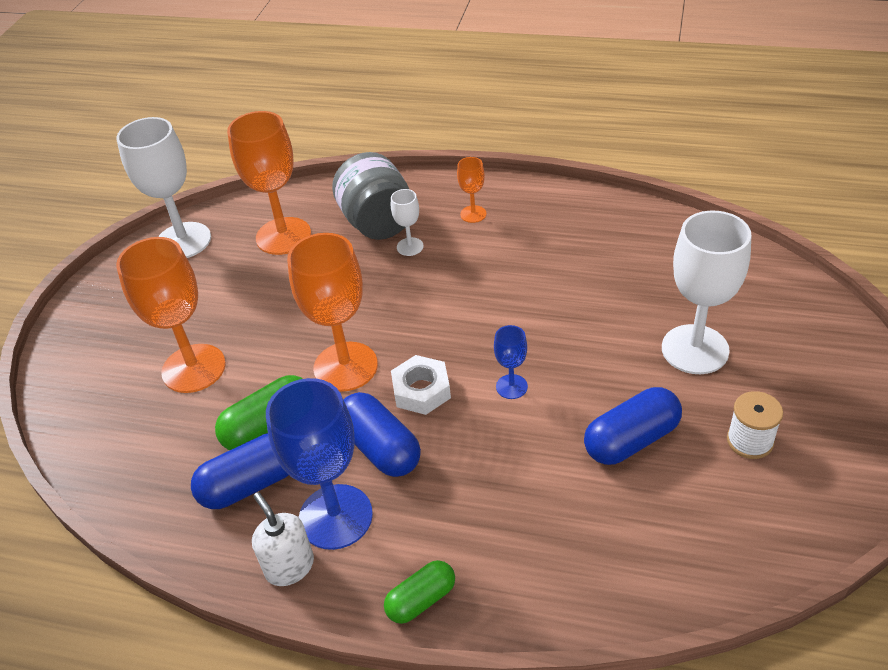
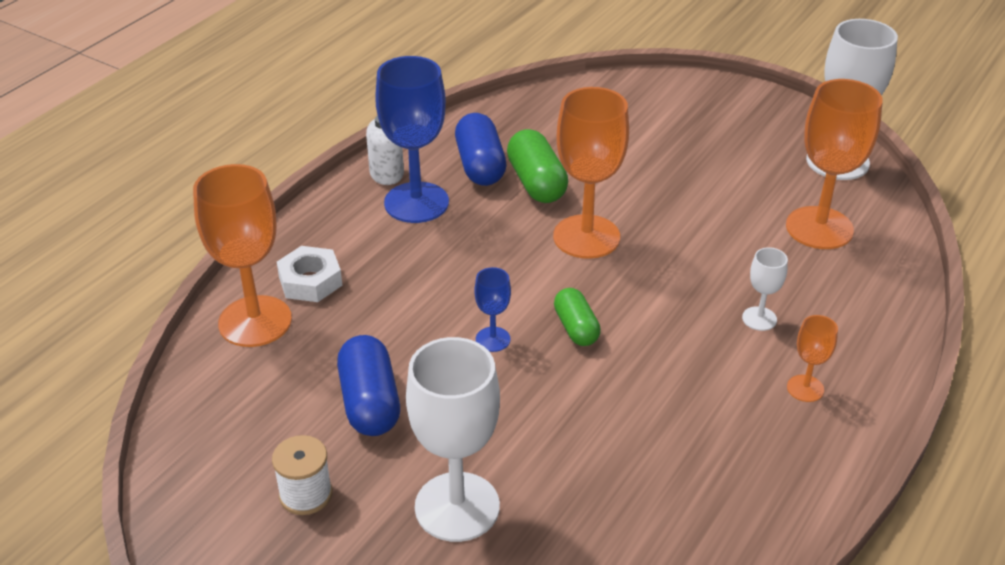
camera: 105 degrees right, 5 degrees down
(193, 368) = (635, 151): orange goblet -> orange goblet (255, 321)
(378, 223) = (817, 302): grey jar -> none
(380, 448) = (471, 239): blue capsule -> none
(421, 390) = (525, 278): white nut -> white nut (310, 281)
(421, 600) = (308, 230): green capsule -> green capsule (576, 328)

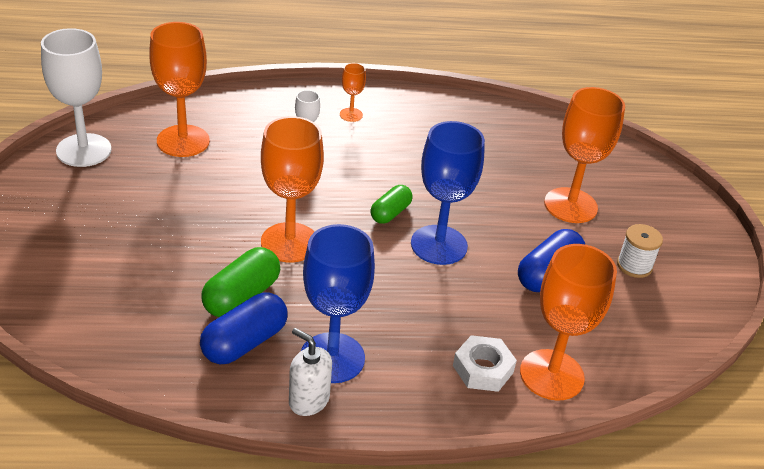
camera: 130 degrees left, 0 degrees up
(457, 507) = (570, 205): white goblet -> orange goblet
(493, 339) = (439, 245): blue goblet -> blue goblet, size x2.11

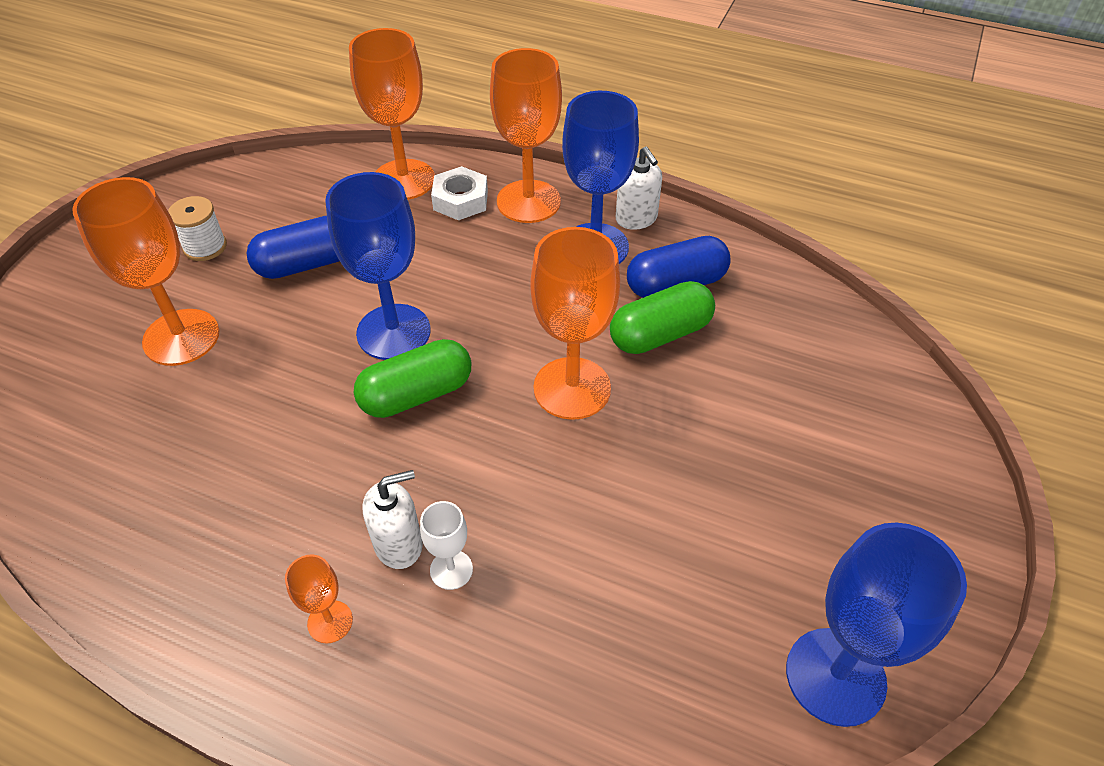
camera: 150 degrees left, 10 degrees up
(84, 150) = (835, 676): white goblet -> blue goblet
(183, 141) = (655, 645): orange goblet -> orange goblet (528, 201)
(341, 146) = (399, 544): none -> white soap dispenser
(390, 213) = (416, 394): green capsule -> green capsule, size x1.55

